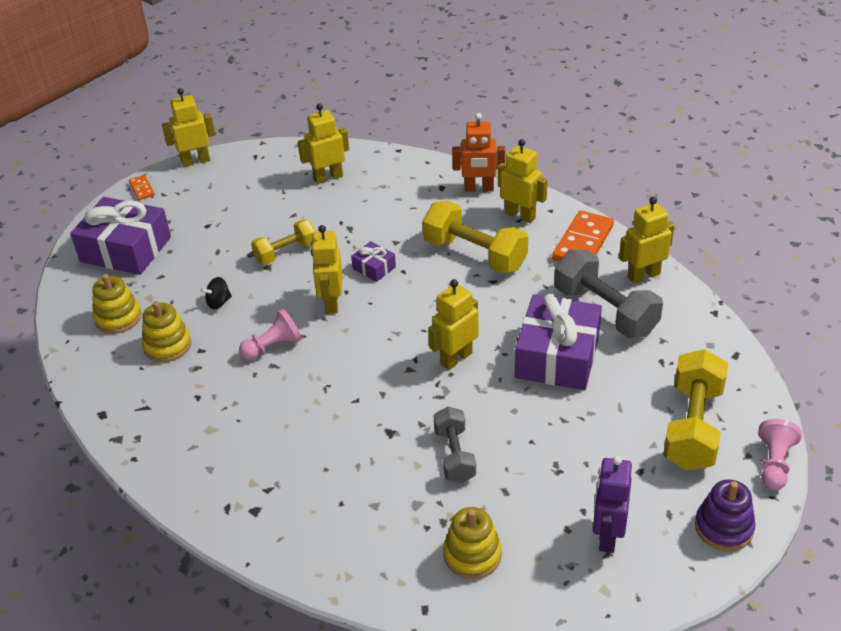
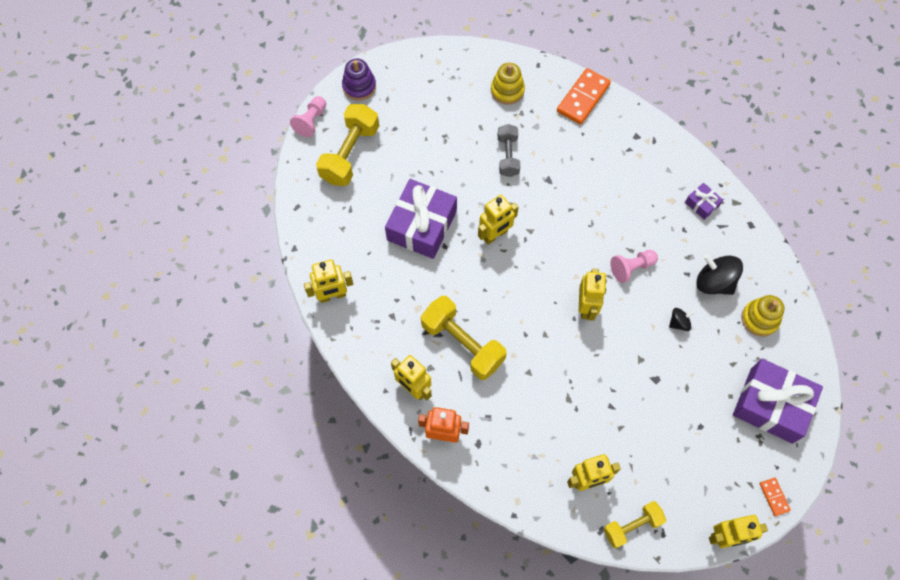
camera: 175 degrees left, 25 degrees up
(167, 345) = (714, 282): yellow stacking toy -> black spinning top
(286, 252) = (625, 375): yellow dumbbell -> yellow dumbbell (632, 526)
(374, 268) = (549, 342): purple gift -> purple gift (701, 204)
(583, 243) = (369, 342): orange domino -> orange domino (583, 98)
(605, 311) = (374, 263): grey dumbbell -> none
(607, 535) = (427, 91): purple robot -> none

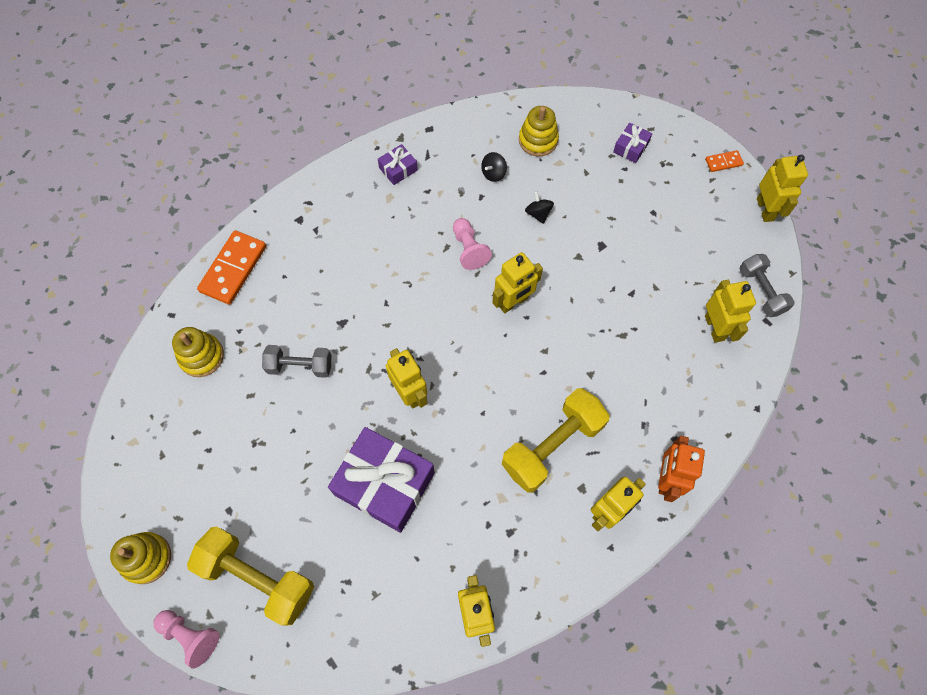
camera: 85 degrees left, 0 degrees up
(359, 86) = (147, 558): purple stacking toy -> yellow stacking toy
(583, 98) = (233, 269): orange domino -> orange domino turned 75 degrees clockwise
(586, 307) = (513, 302): yellow robot -> yellow robot turned 135 degrees clockwise
(632, 526) = (761, 291): yellow dumbbell -> grey dumbbell
(714, 282) = (493, 173): black spinning top -> black spinning top, size x0.54
(771, 405) = (631, 147): purple gift -> purple gift, size x0.45

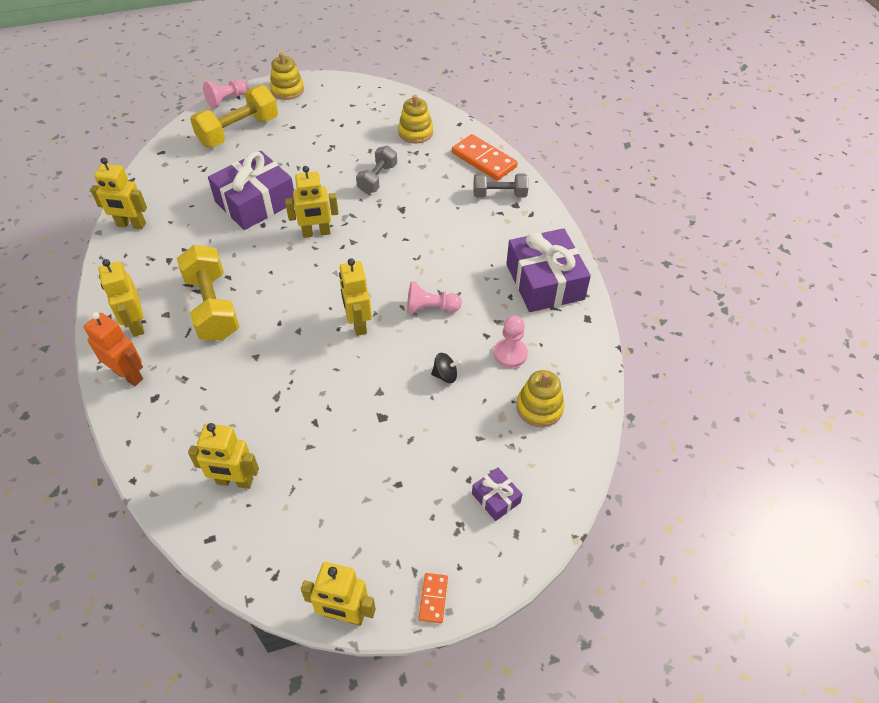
camera: 110 degrees right, 15 degrees down
(398, 169) = (544, 282): purple gift -> purple gift, size x2.20
(493, 173) = (510, 354): black spinning top -> pink pawn
(761, 291) = (246, 551): grey dumbbell -> grey dumbbell (499, 195)

